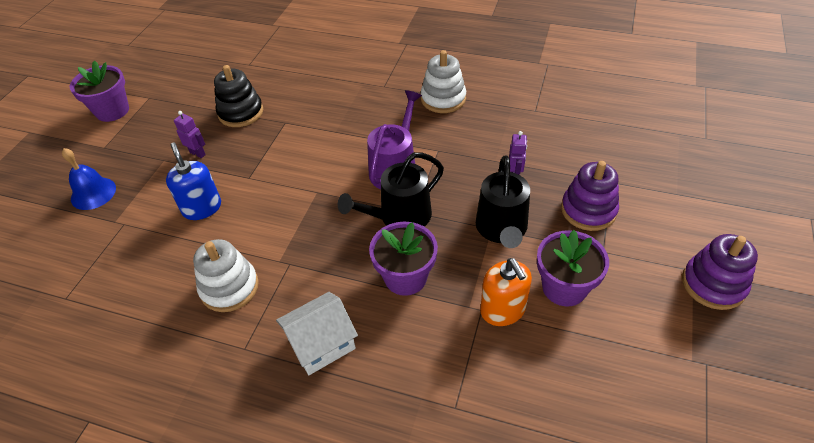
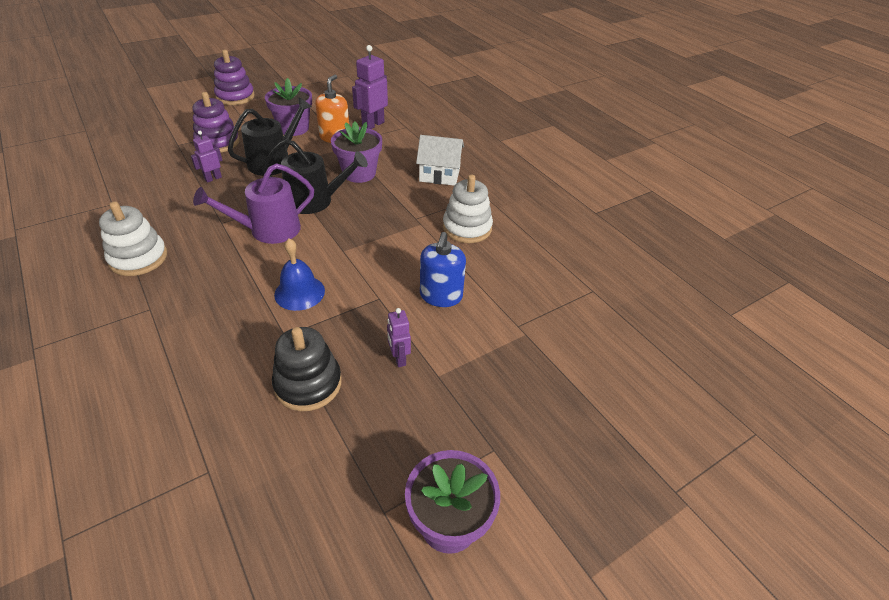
camera: 145 degrees left, 5 degrees down
(93, 193) = (533, 382): blue bell -> blue bell (299, 292)
(497, 373) = (373, 125): none -> purple robot

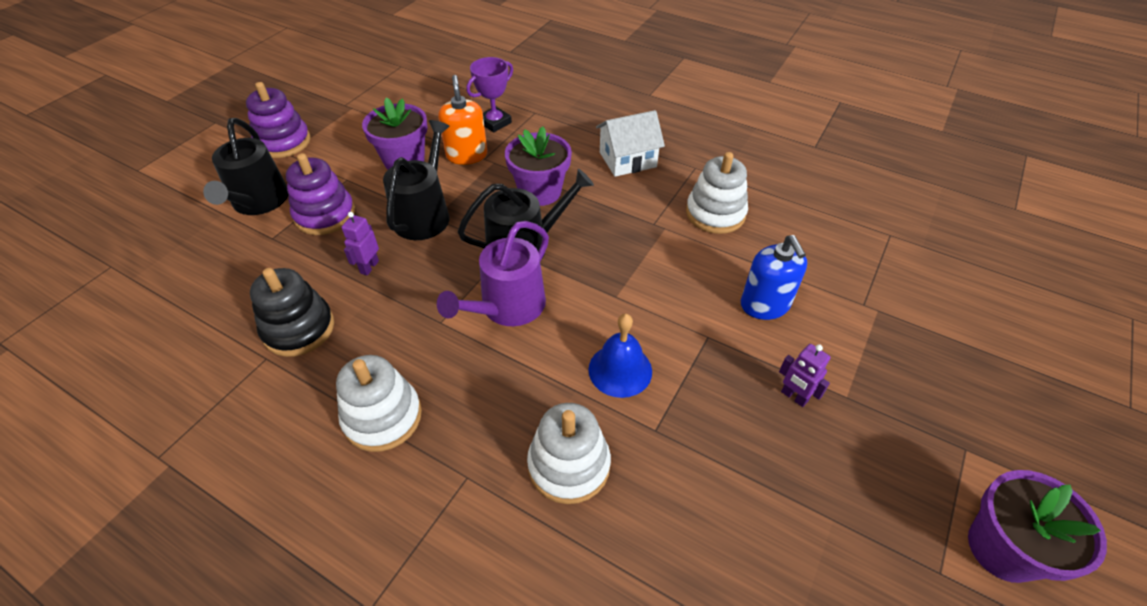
camera: 25 degrees left, 5 degrees up
(189, 124) = (258, 202): none -> black watering can
(212, 329) = (569, 465): none -> white stacking toy
(308, 384) = (736, 474): black stacking toy -> black stacking toy (299, 329)
(373, 125) = (495, 122): purple robot -> purple trophy

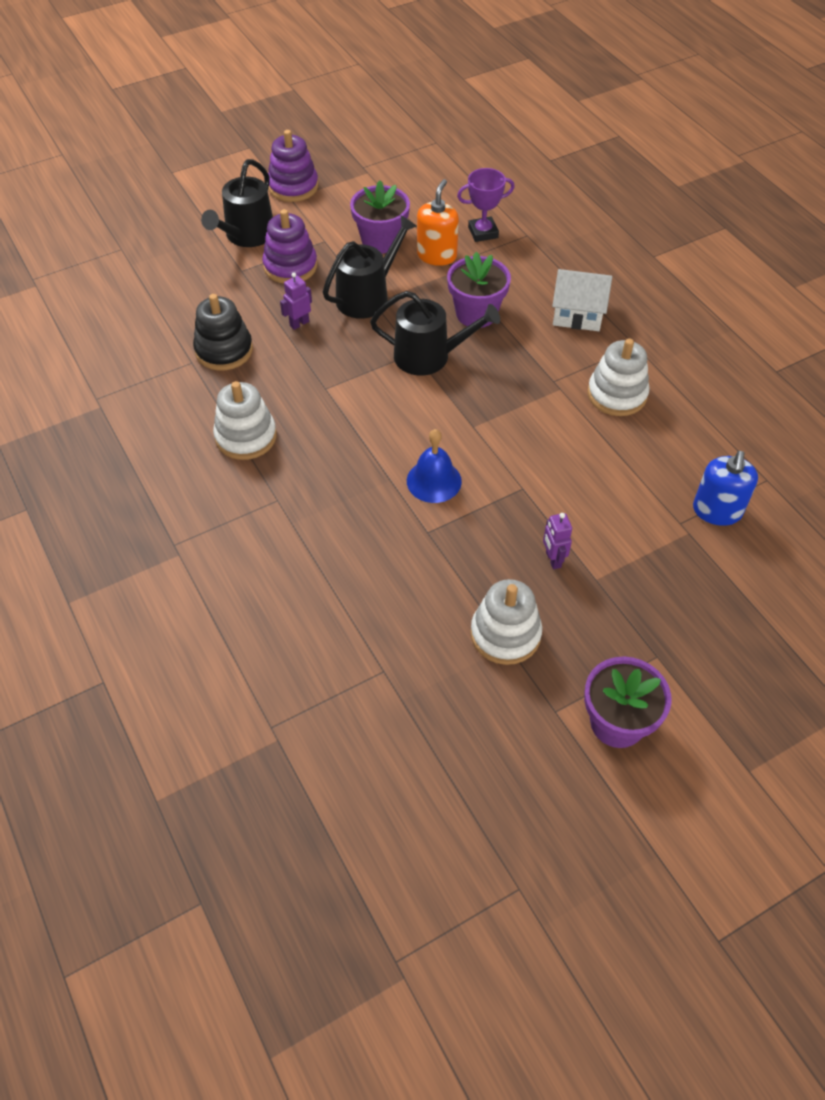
camera: 30 degrees right, 5 degrees up
(507, 307) = (382, 398): purple watering can -> none
(569, 465) = (349, 525): white stacking toy -> white stacking toy (505, 634)
(765, 305) = (592, 486): blue soap dispenser -> blue soap dispenser (717, 511)

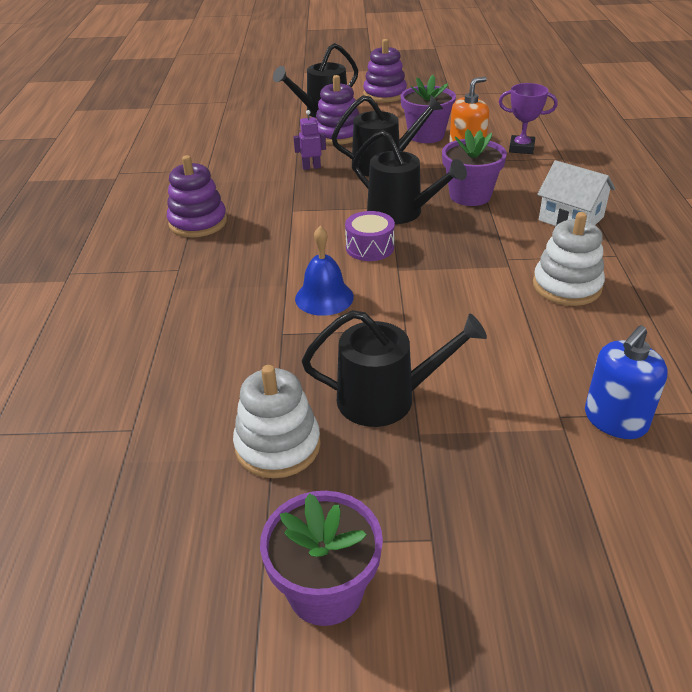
camera: 30 degrees right, 15 degrees down
(224, 350) = (237, 169): black stacking toy -> none
(246, 437) = (198, 222): white stacking toy -> purple stacking toy
(431, 409) = (370, 247): none -> purple drum
(553, 559) = (386, 398): purple robot -> black watering can

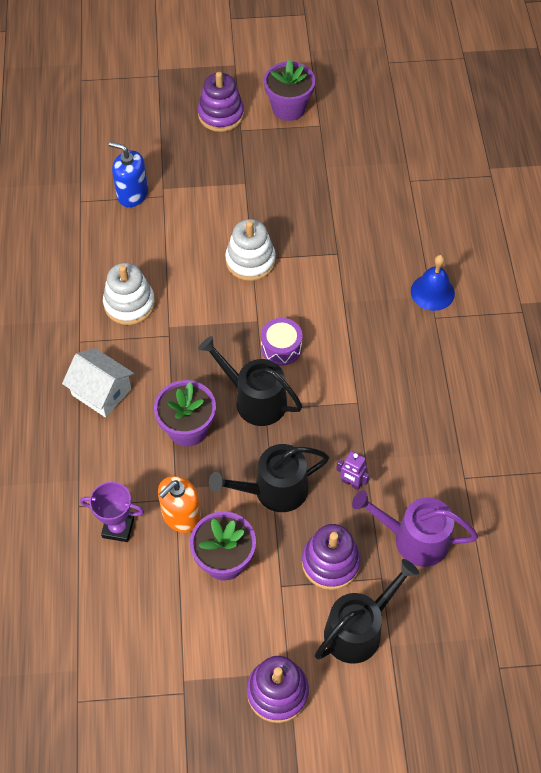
camera: 175 degrees right, 20 degrees up
(198, 222) = (440, 381): purple stacking toy -> purple stacking toy (221, 115)
(265, 143) = (414, 539): none -> purple watering can
(278, 446) = (323, 173): white stacking toy -> white stacking toy (250, 261)
(311, 167) = (351, 483): purple robot -> purple robot turned 45 degrees clockwise
(324, 297) = (312, 288): blue bell -> blue bell (432, 292)
(386, 398) = (264, 204): black watering can -> none
(615, 420) = (132, 194): blue soap dispenser -> blue soap dispenser turned 105 degrees counterclockwise

